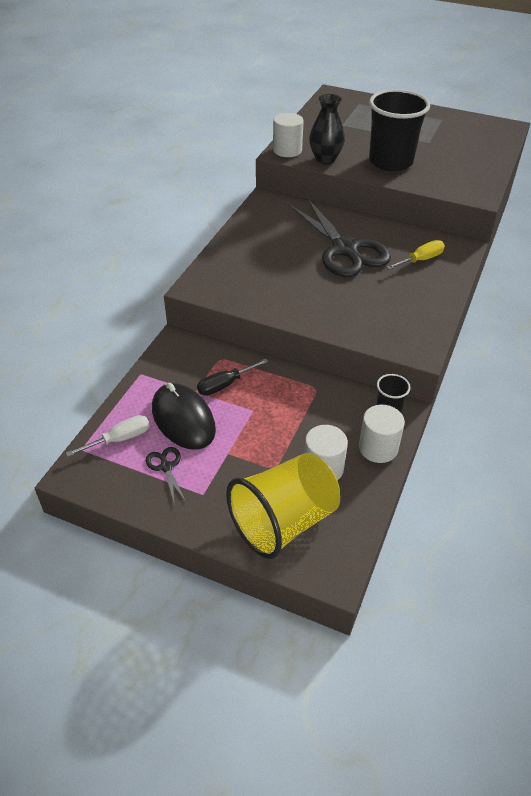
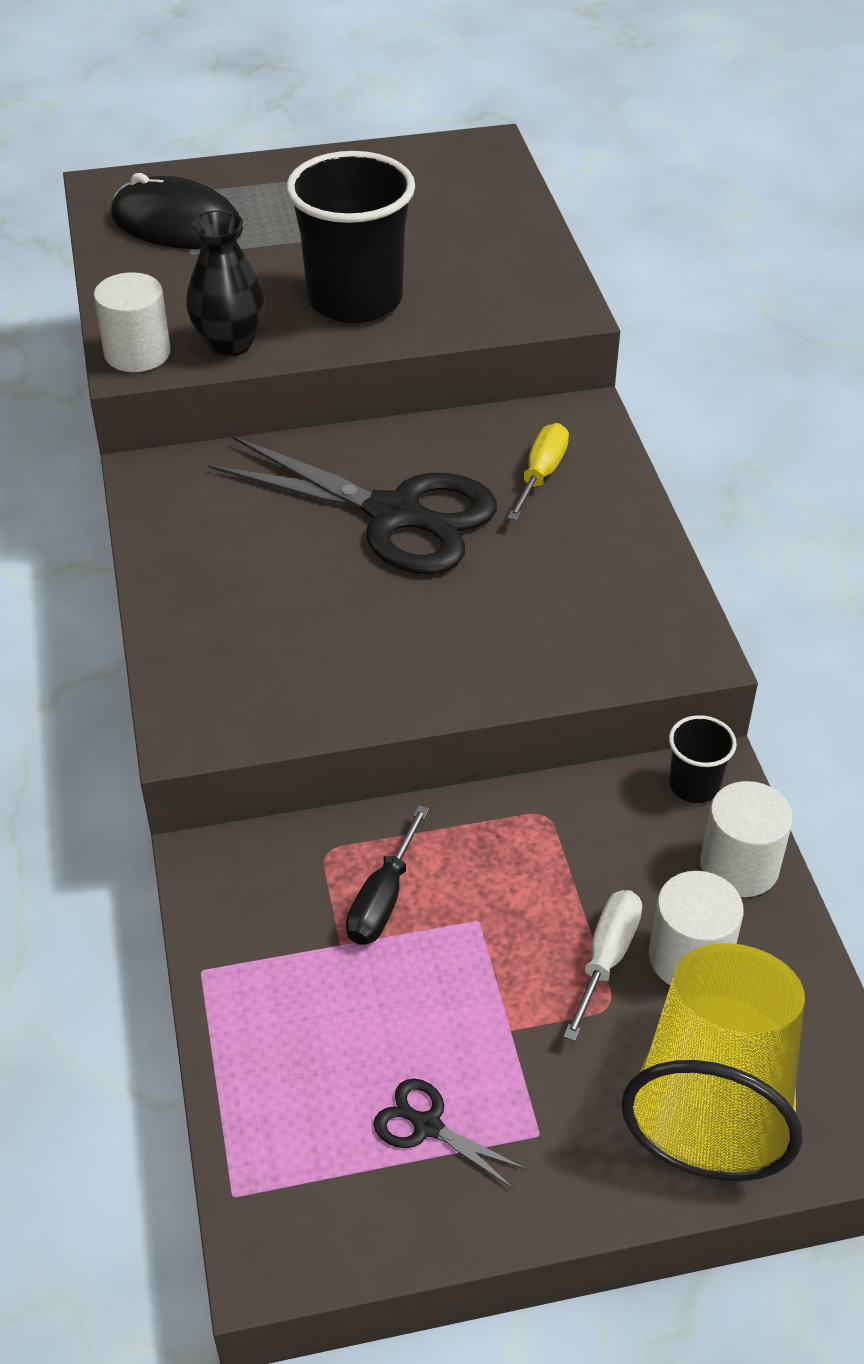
camera: 35 degrees left, 0 degrees up
(120, 439) = (289, 1127): white screwdriver -> white screwdriver (606, 958)
(183, 419) = (370, 1013): black mouse -> black mouse (177, 224)

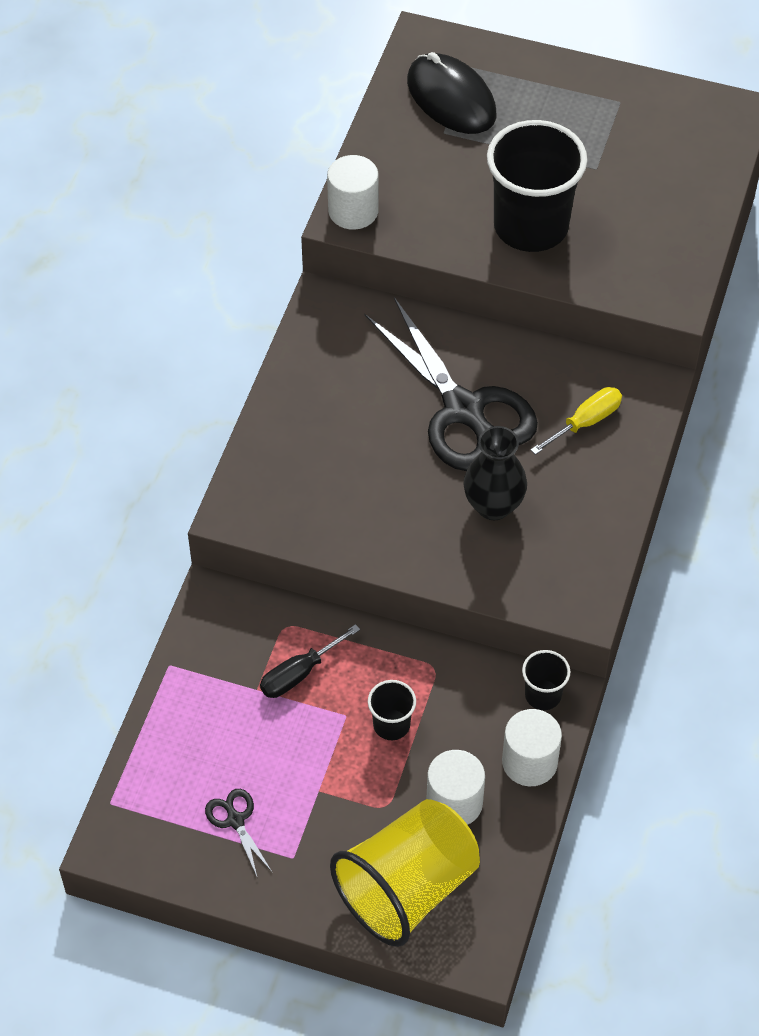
camera: 30 degrees right, 10 degrees up
(230, 343) = (420, 229): black vase -> black vase (493, 505)
(543, 904) = (391, 725): none -> black cup
(606, 958) = (404, 777): white screwdriver -> none

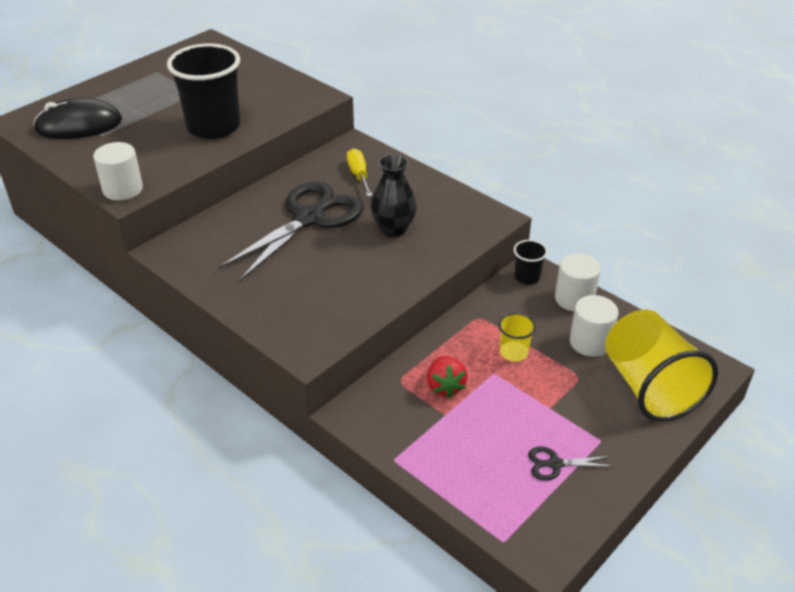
camera: 65 degrees left, 15 degrees down
(299, 673) = (445, 386): black screwdriver -> red strawberry
(391, 725) = (513, 352): black cup -> yellow cup
(464, 410) = (309, 218): black scissors -> black scissors turned 45 degrees counterclockwise

